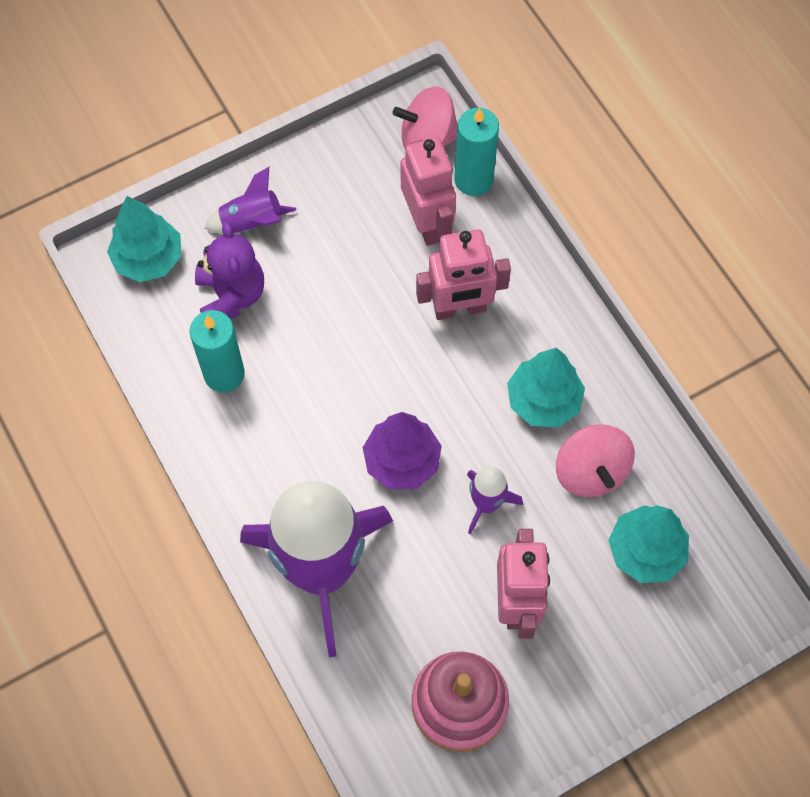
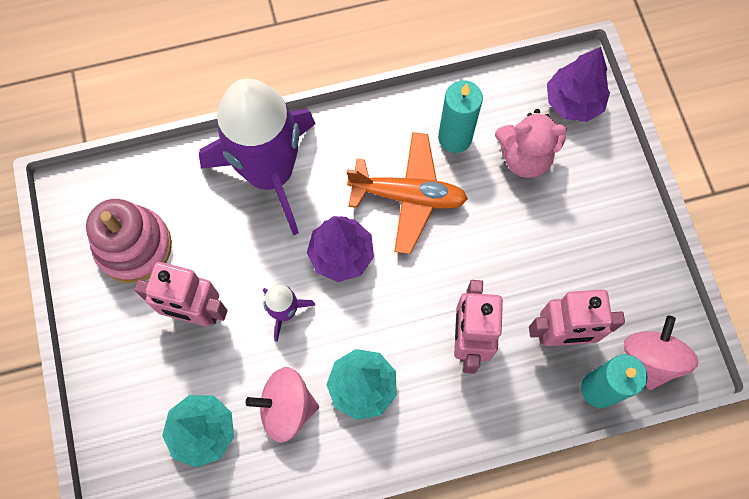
camera: 105 degrees right, 5 degrees up
(148, 259) = (573, 102): turquoise tree -> purple tree
(231, 296) = (524, 157): purple teddy bear -> pink teddy bear
(251, 223) = (591, 187): purple rocket -> none
(311, 407) = (408, 196): none -> orange plane

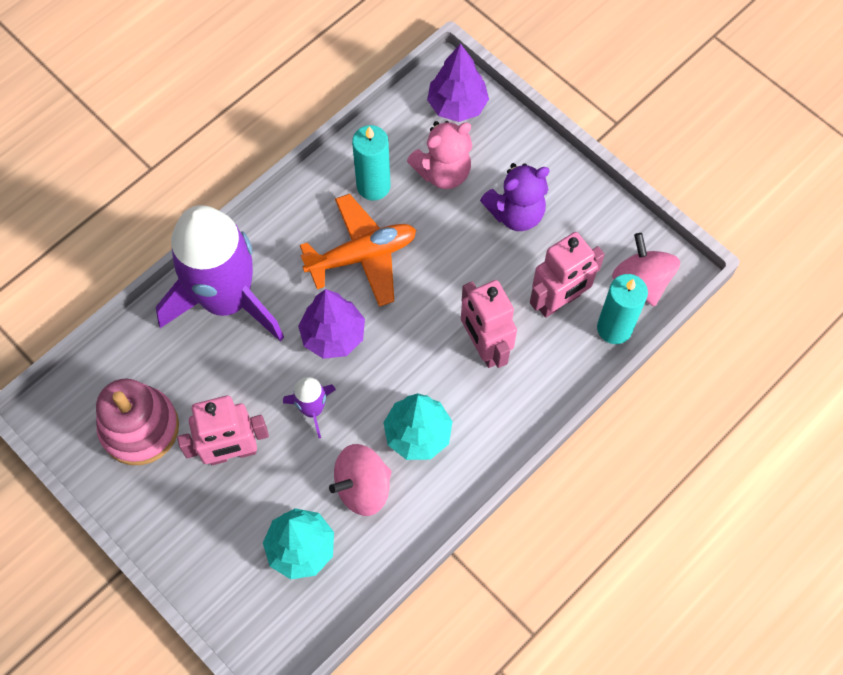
camera: 30 degrees left, 5 degrees down
(569, 230) = (516, 213): none -> purple teddy bear

